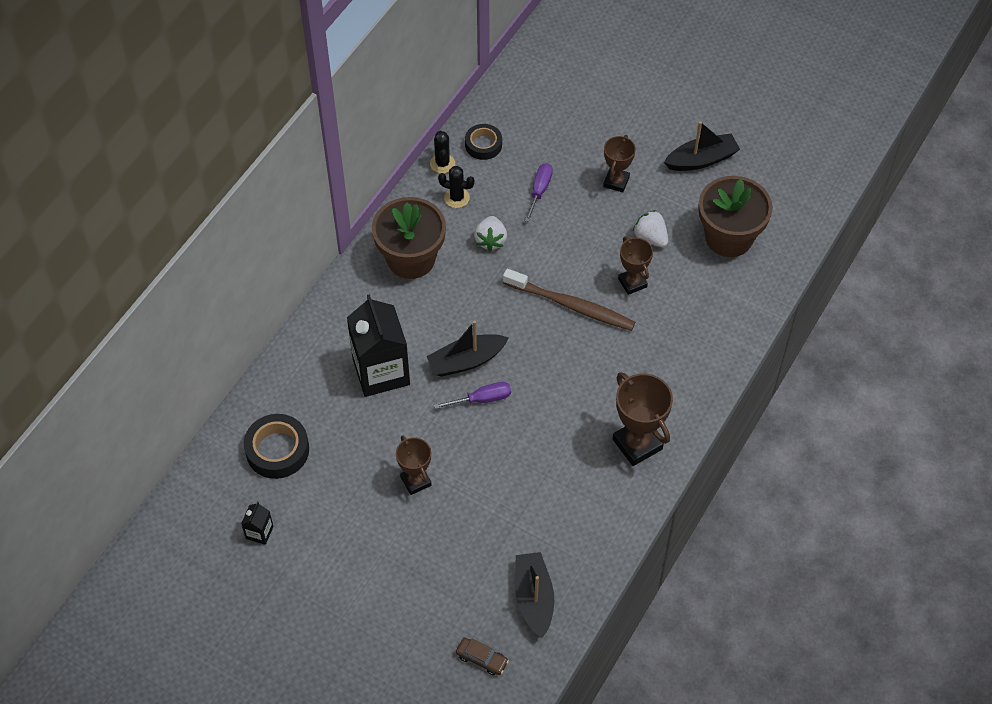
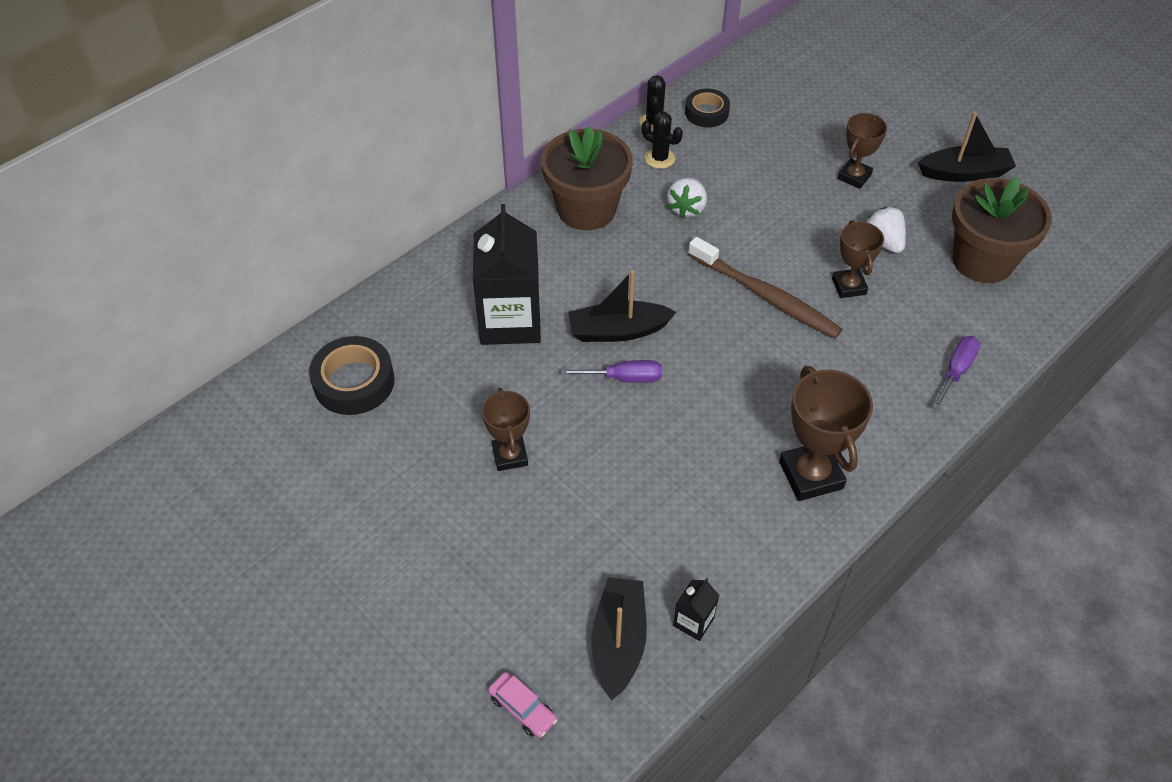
camera: 15 degrees right, 5 degrees down
(259, 532) = (294, 473): black carton -> black carton (693, 621)
(482, 659) = (522, 708): brown car -> pink car
(539, 191) = (759, 169): purple screwdriver -> purple screwdriver (956, 371)

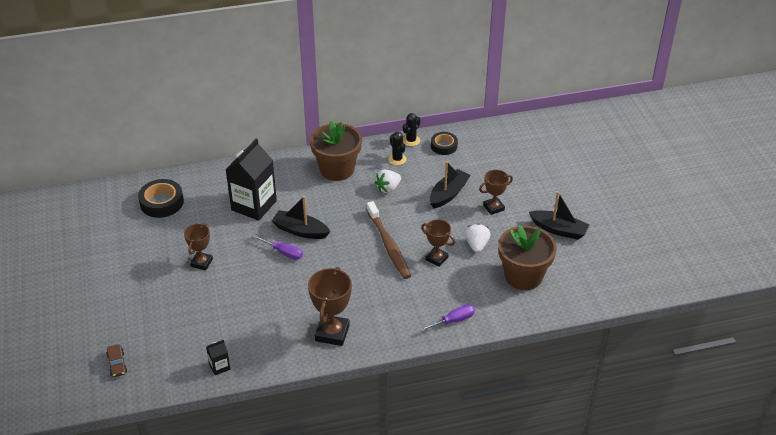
camera: 30 degrees right, 10 degrees down
(522, 708) = (117, 364): pink car -> brown car
(618, 642) = (179, 359): black boat -> black boat (448, 194)
(849, 286) = (436, 258): brown trophy -> brown trophy turned 75 degrees counterclockwise

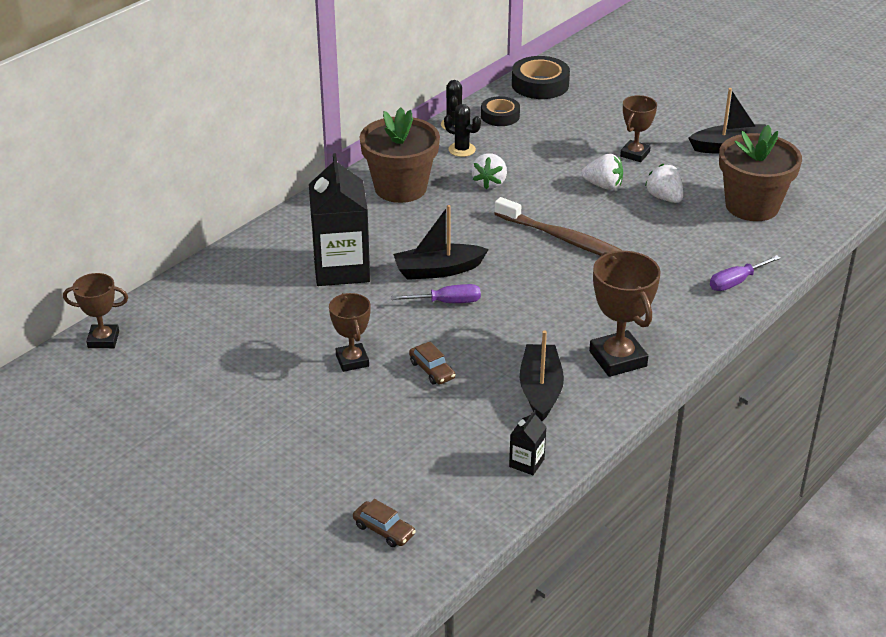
camera: 35 degrees left, 5 degrees down
(161, 202) = (206, 318): black tape -> black tape (540, 84)
(233, 288) = (432, 370): none -> brown car
(436, 258) = (637, 229): brown trophy -> brown trophy (103, 340)
(448, 194) = (567, 161): black boat -> black boat (540, 390)
(450, 220) = (603, 185): none -> white strawberry
(453, 321) = (736, 282): purple screwdriver -> purple screwdriver turned 150 degrees counterclockwise

